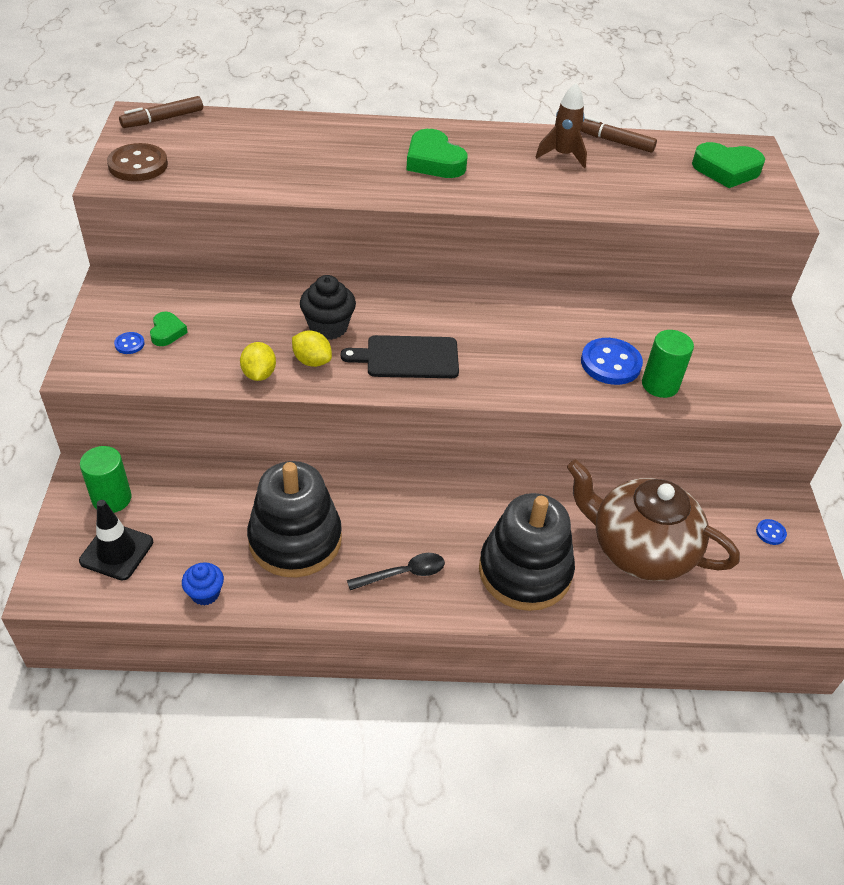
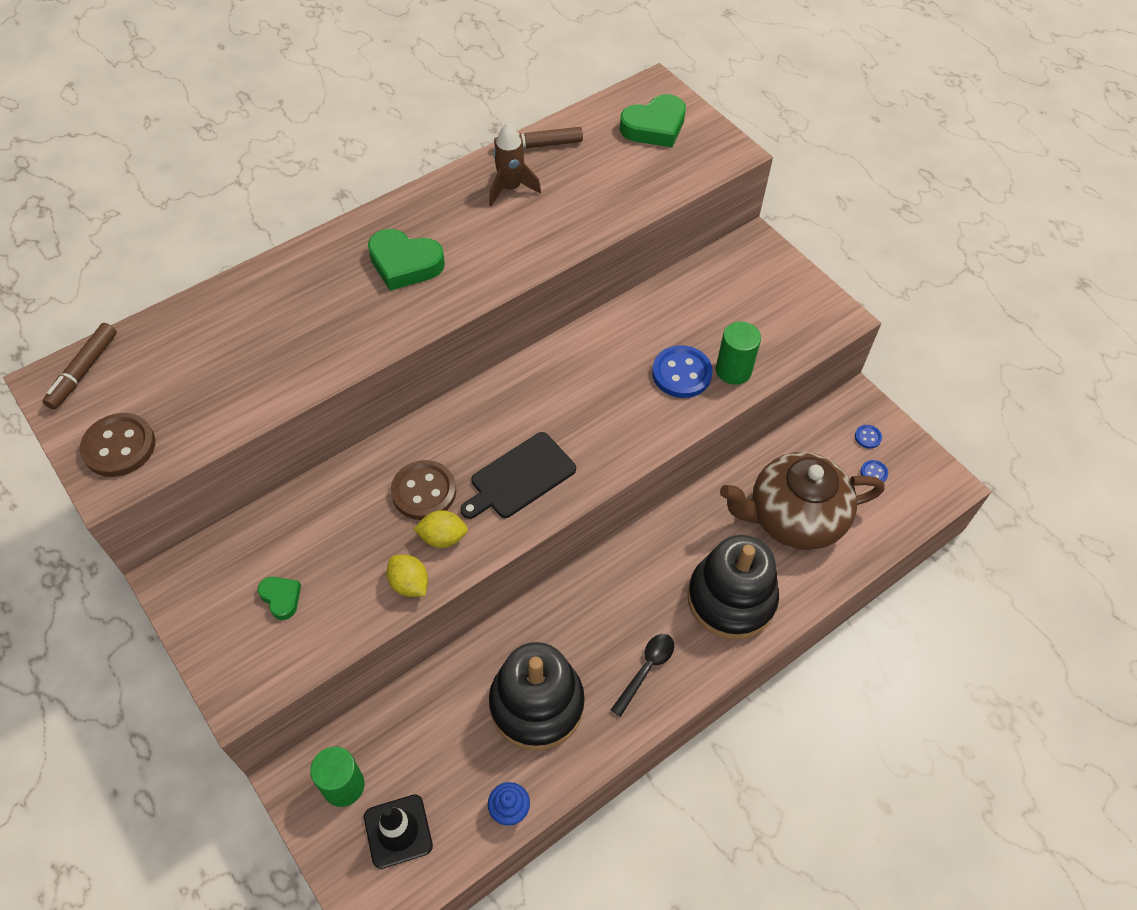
camera: 35 degrees left, 10 degrees up
(129, 344) = (258, 636): blue button -> blue button (873, 473)
(328, 327) = (424, 491): black cupcake -> brown button

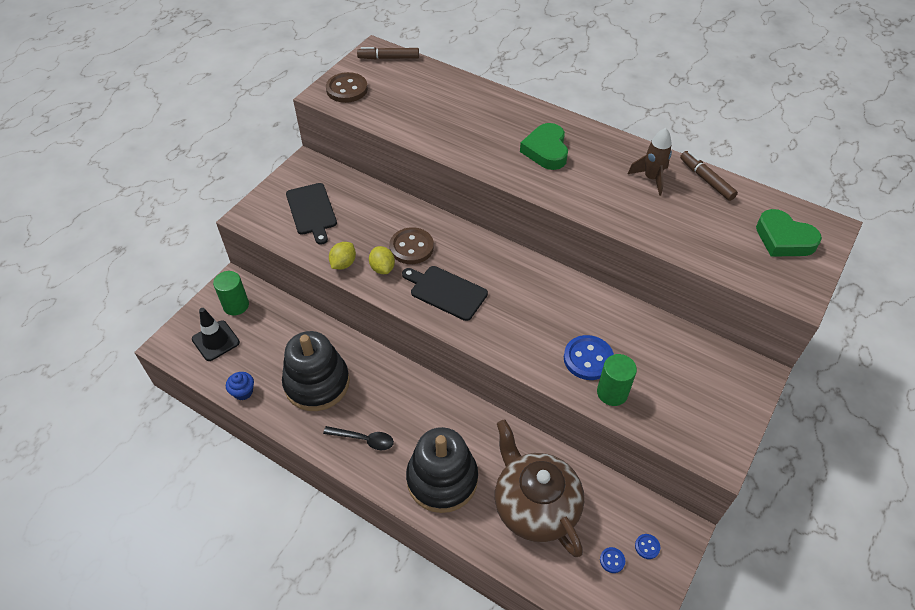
camera: 70 degrees right, 5 degrees down
(281, 598) = (312, 211): green heart -> black cutting board

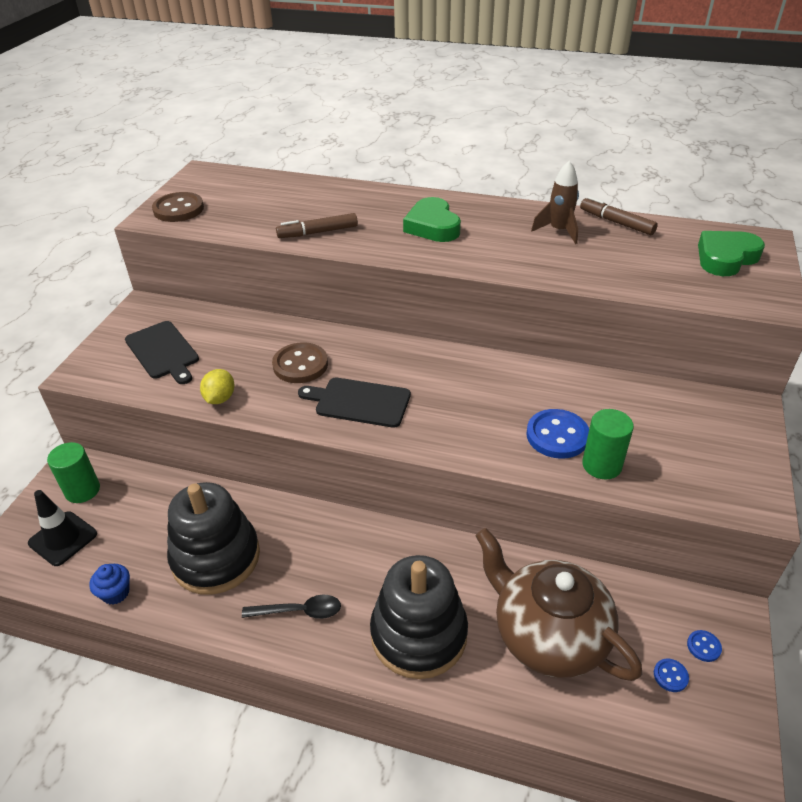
camera: 15 degrees left, 10 degrees down
(382, 268) = (271, 393): yellow lemon -> none
(388, 58) = (219, 176): brown marker -> brown marker (318, 232)
(783, 239) = (725, 258): green heart -> green heart turned 120 degrees clockwise

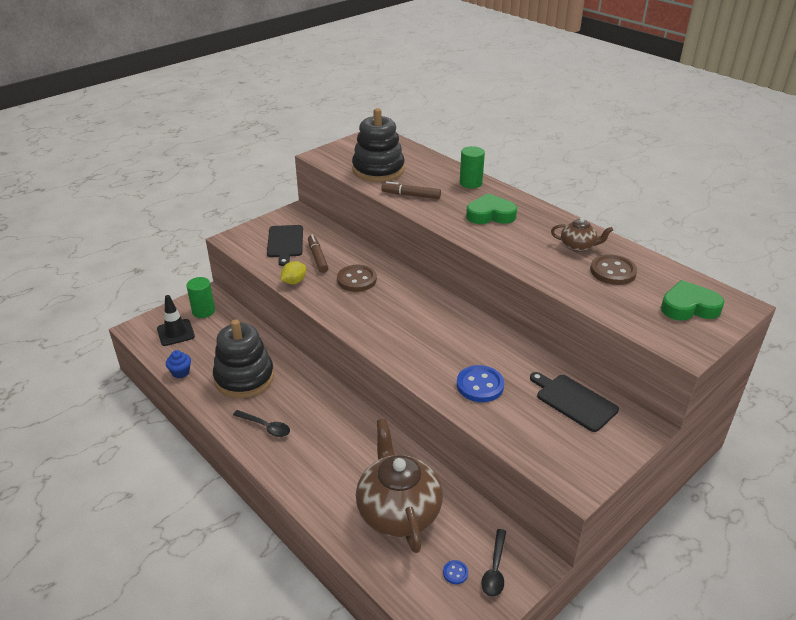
camera: 30 degrees right, 5 degrees down
(178, 209) = (340, 155): brown button -> brown button (613, 271)
(359, 402) = (372, 315): black cutting board -> black cutting board (574, 401)
(419, 634) = (321, 471): black stacking toy -> black stacking toy (378, 170)
(432, 226) = (490, 215): green heart -> green heart turned 75 degrees clockwise
(559, 231) = (578, 246): brown rocket -> brown teapot
(602, 465) = (492, 415): green cylinder -> green cylinder (470, 183)
(616, 222) = (630, 254): brown marker -> brown marker (317, 257)
(703, 646) = (495, 569): blue button -> black spoon

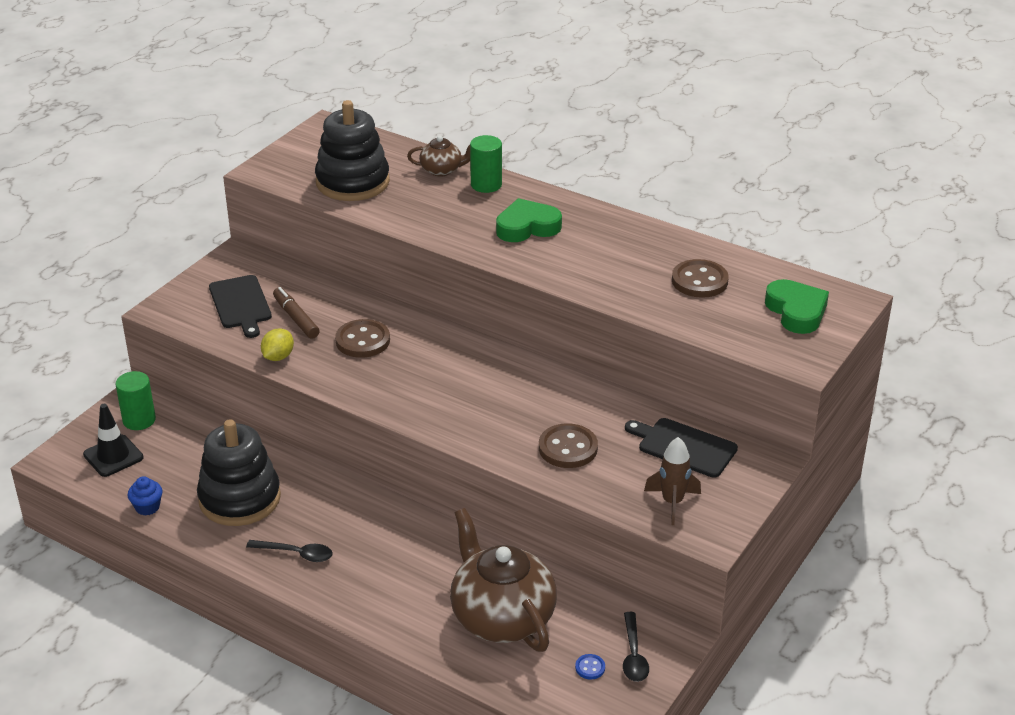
camera: 15 degrees left, 0 degrees up
(411, 195) = (412, 214): brown marker -> none
(480, 385) = (568, 448): blue button -> brown button
(552, 447) = (672, 502): none -> brown rocket
(578, 246) = (650, 254): brown teapot -> brown teapot (442, 170)
(689, 307) = (796, 311): green heart -> green heart turned 90 degrees clockwise

